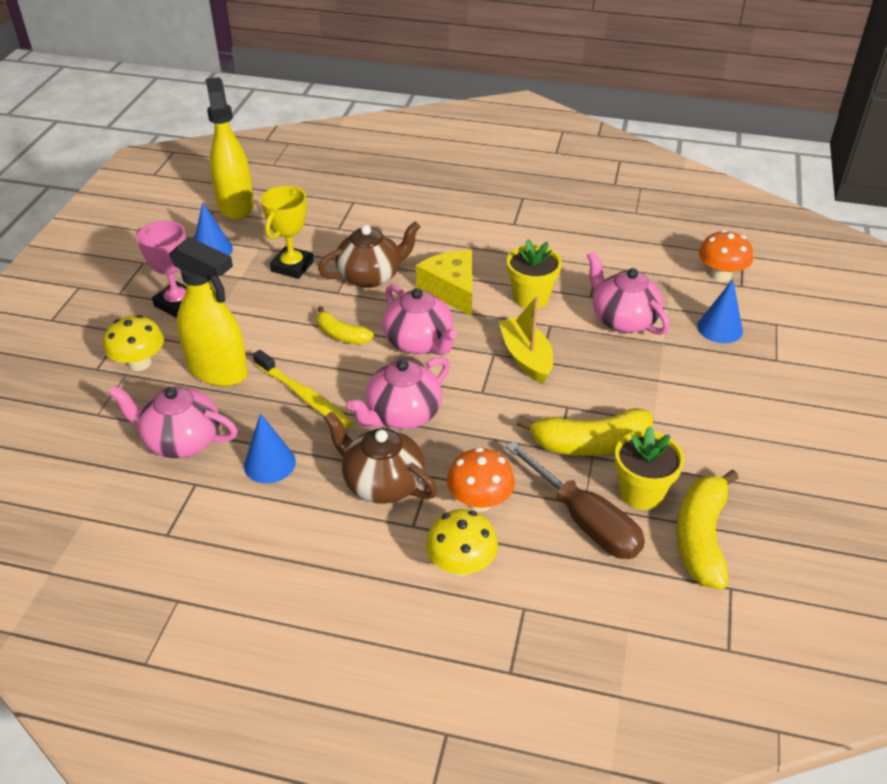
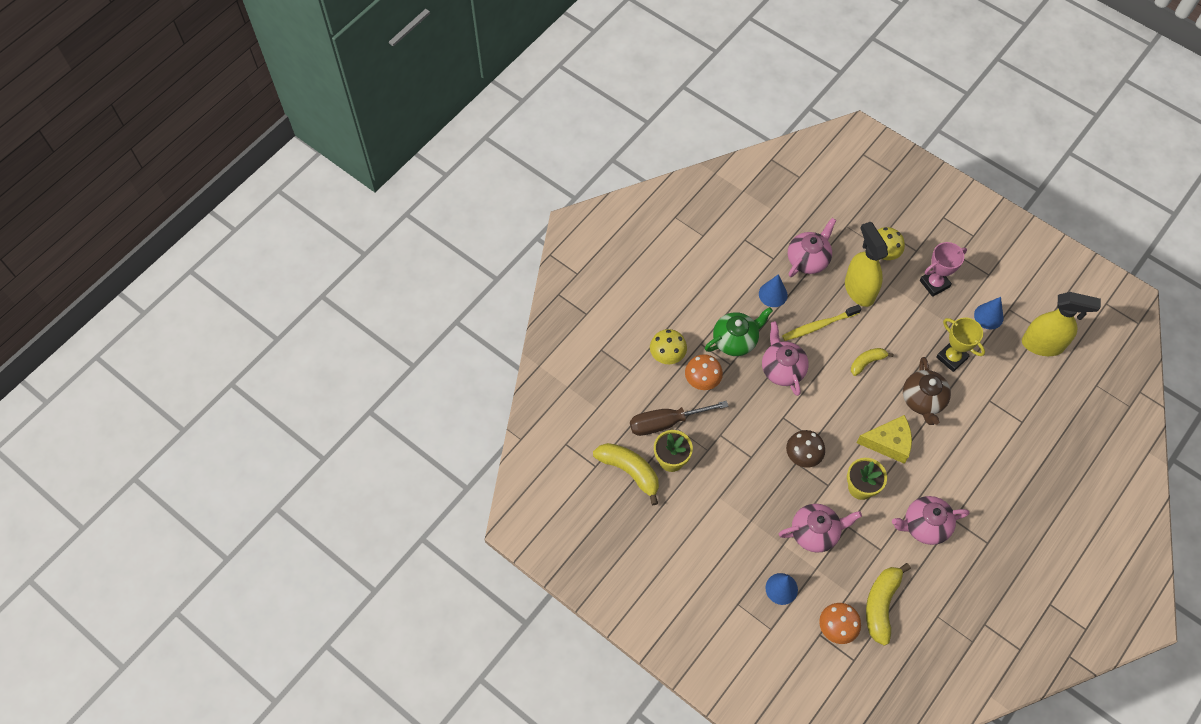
camera: 115 degrees right, 20 degrees up
(218, 371) = (859, 290): yellow spray bottle -> yellow spray bottle turned 105 degrees clockwise
(381, 483) = (735, 340): brown teapot -> green teapot
(419, 342) = (842, 402): pink teapot -> pink teapot (924, 526)
(526, 357) = (803, 455): yellow boat -> brown mushroom
(590, 443) = (717, 453): yellow banana -> yellow banana (881, 605)

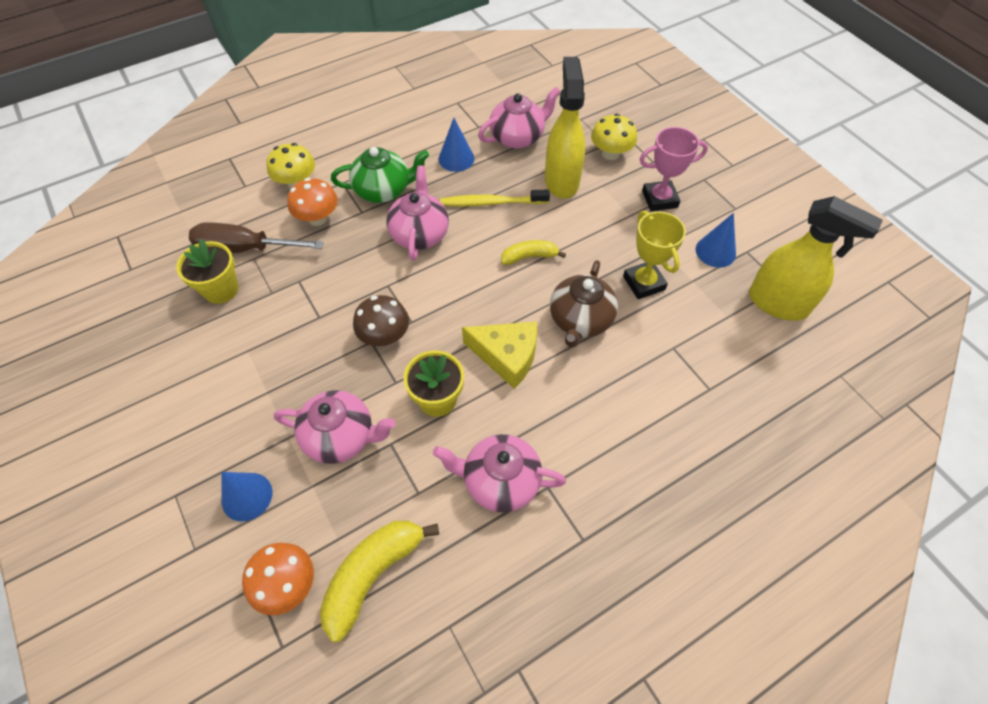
camera: 20 degrees right, 5 degrees down
(629, 471) = (163, 286): yellow banana -> none

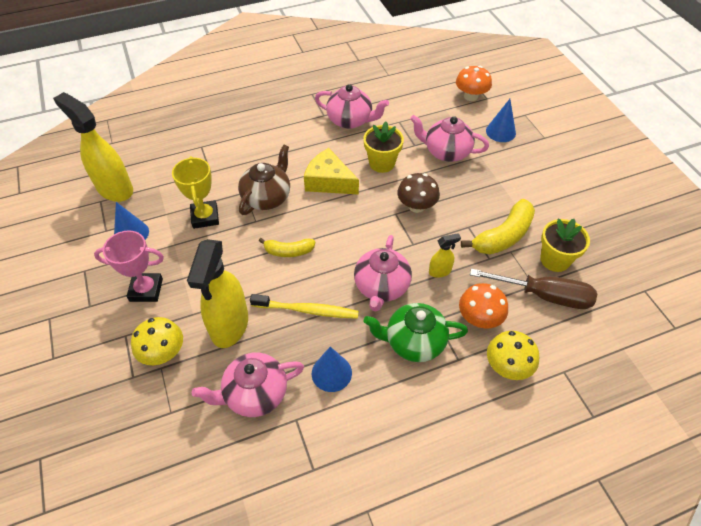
camera: 170 degrees left, 5 degrees down
(356, 258) = (440, 271): none -> yellow spray bottle
(373, 575) = (426, 94): yellow banana -> yellow banana (503, 236)

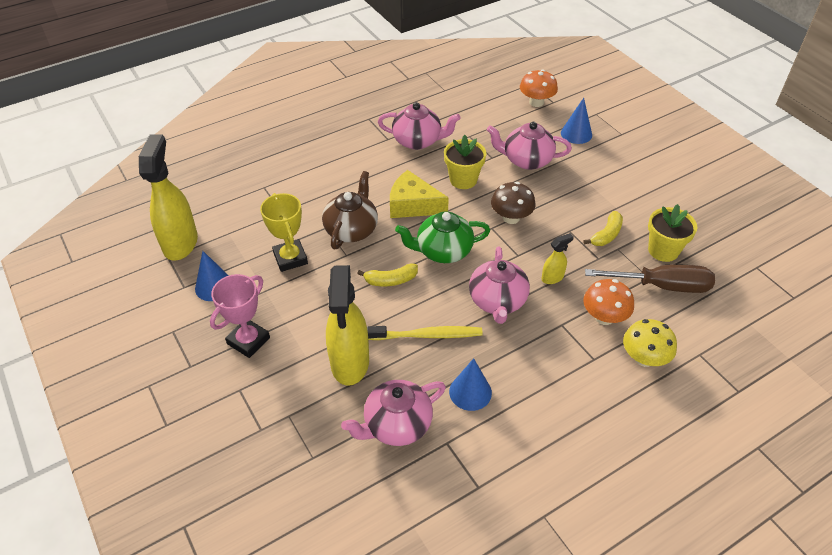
camera: 10 degrees left, 5 degrees down
(114, 189) = (180, 243): yellow spray bottle -> yellow spray bottle turned 60 degrees clockwise
(146, 290) = (248, 341): pink trophy -> pink trophy turned 45 degrees counterclockwise
(163, 353) = (287, 400): yellow mushroom -> none
(413, 342) = (545, 349): green teapot -> green teapot (443, 251)
(503, 236) = (606, 235): yellow banana -> yellow banana, size x0.60

